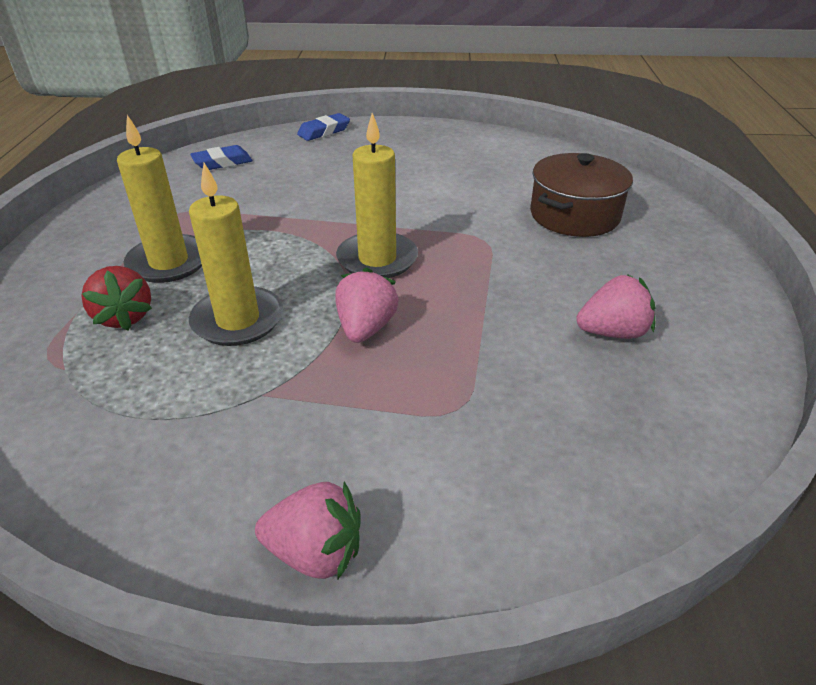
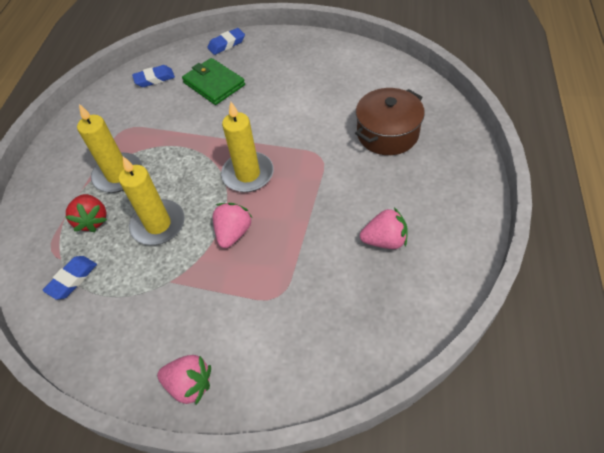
camera: 10 degrees right, 15 degrees up
(84, 396) = (72, 279): none -> blue eraser
(311, 167) = (214, 84): none -> green wallet

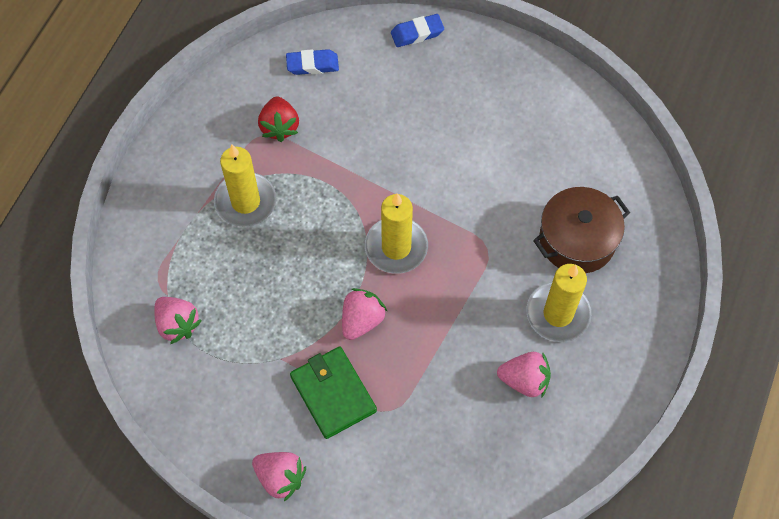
camera: 10 degrees right, 10 degrees up
(72, 279) = (177, 324): blue eraser -> pink strawberry
(92, 220) = (208, 256): red strawberry -> red strawberry (279, 127)
(158, 224) = (280, 284): yellow candle -> yellow candle (558, 314)
(214, 84) = (386, 97): green wallet -> green wallet (333, 393)

